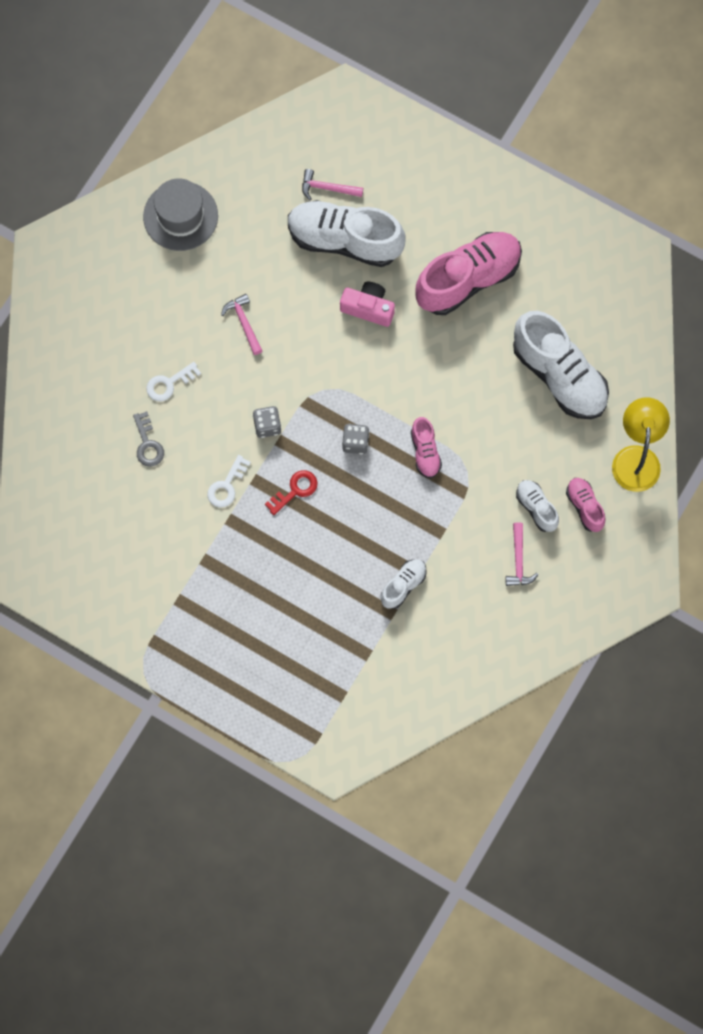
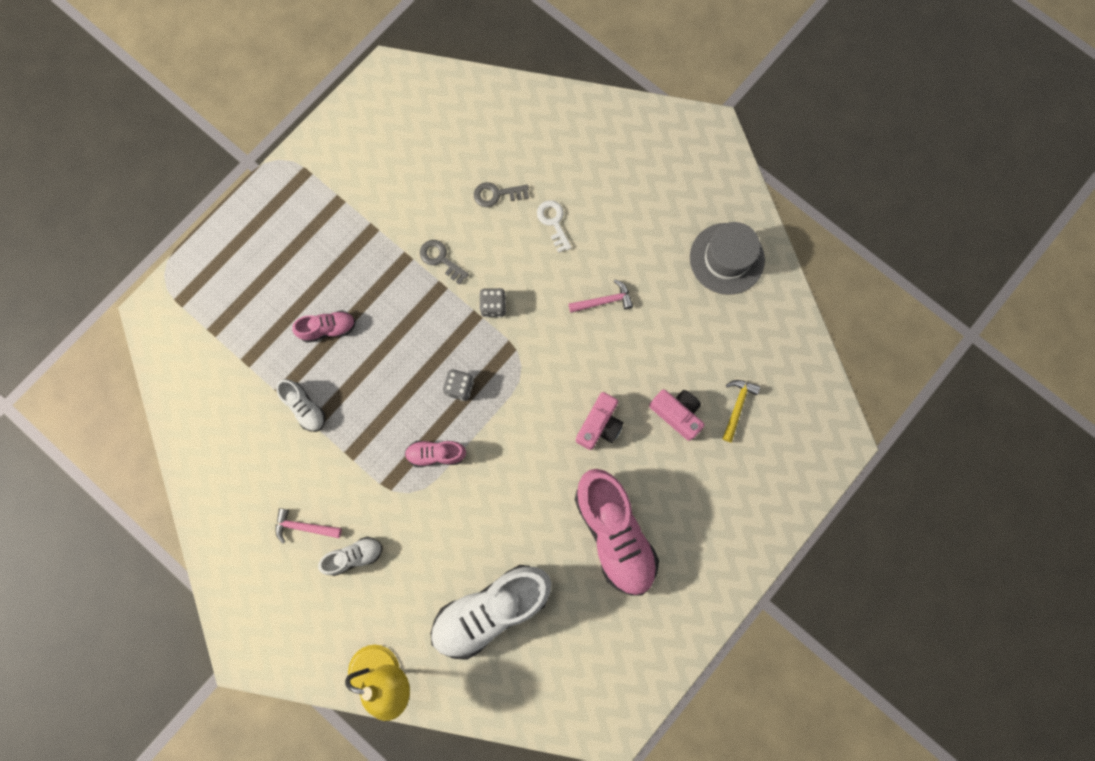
camera: 100 degrees right, 5 degrees up
(227, 486) = (440, 259): white key -> grey key
(295, 490) = (423, 322): red key -> none
(327, 188) = (737, 407): pink hammer -> yellow hammer
(344, 240) = (677, 414): white shoe -> pink camera
(585, 507) = (344, 607): pink shoe -> pink shoe (328, 329)

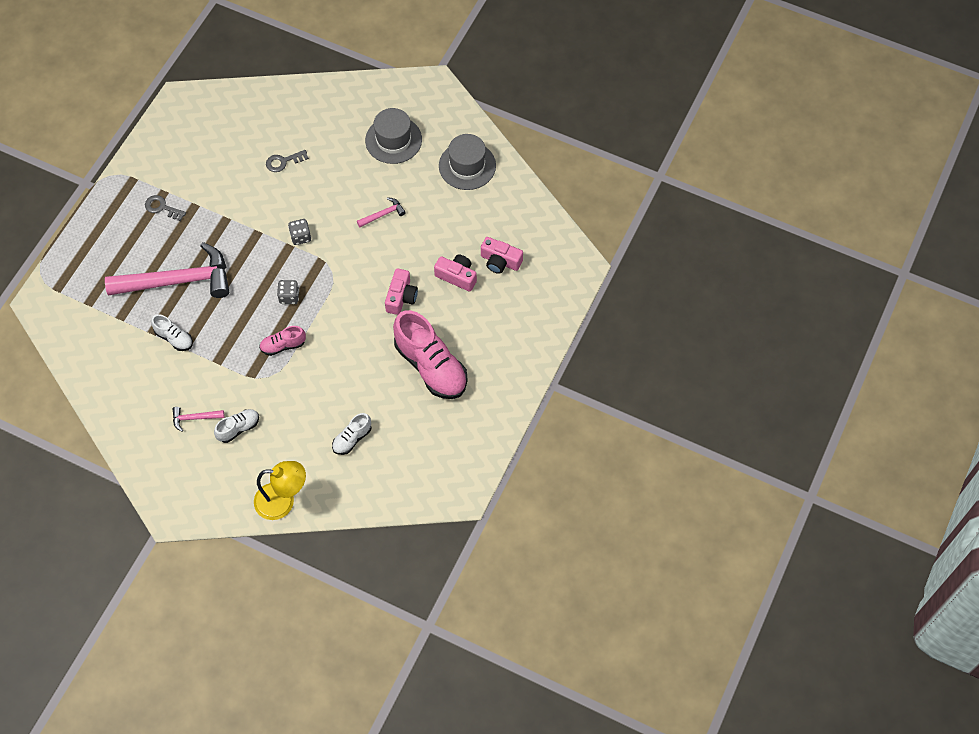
camera: 15 degrees left, 15 degrees down
(328, 329) = (178, 281): pink shoe -> pink hammer
(440, 259) = (252, 214): grey key -> grey key (162, 208)
(491, 610) = (352, 439): white shoe -> white shoe, size x0.48
(553, 222) = (331, 171): white key -> none
(641, 198) = (393, 140): none -> grey hat
(737, 407) = (500, 261): yellow hammer -> pink camera

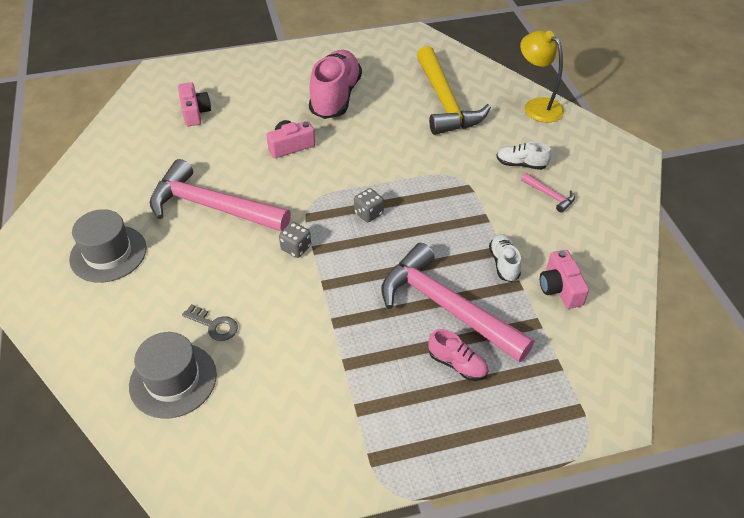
camera: 130 degrees left, 15 degrees down
(162, 208) = (379, 393): grey key -> none
(283, 345) = (419, 186): pink shoe -> pink shoe (457, 364)
(352, 439) = (445, 102): white shoe -> yellow hammer
(383, 214) = (212, 207): pink hammer -> pink hammer, size x2.45
(457, 276) = (235, 127): pink camera -> pink camera (560, 288)
(467, 166) = (101, 184): grey hat -> grey hat (173, 380)

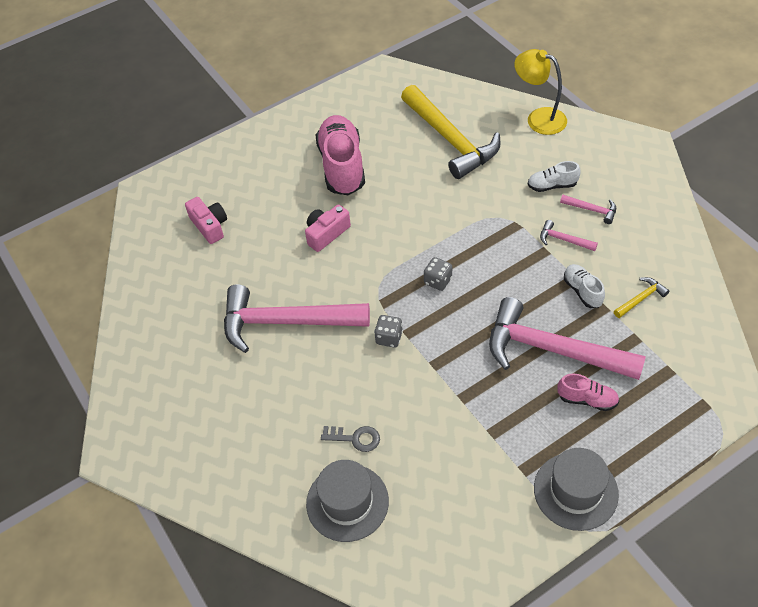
camera: 15 degrees left, 5 degrees up
(108, 253) = (213, 403): grey hat -> grey hat (575, 491)
(508, 213) = (563, 240): none -> pink hammer
(560, 288) = (641, 299): pink camera -> yellow hammer

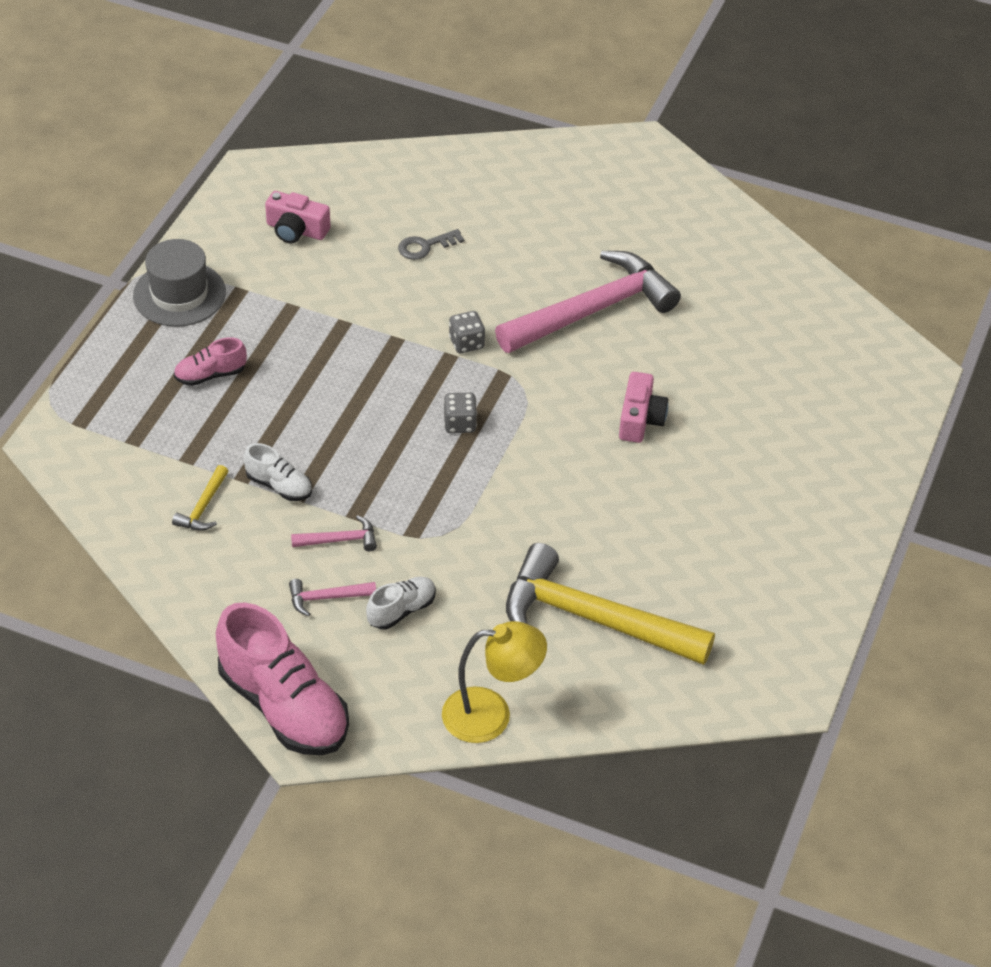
camera: 140 degrees right, 5 degrees down
(210, 226) = (788, 367): pink camera -> pink camera (296, 230)
(342, 166) = (705, 512): pink shoe -> pink shoe (284, 706)
(347, 502) = (391, 200): grey hat -> none
(552, 350) = (276, 407): pink hammer -> none

